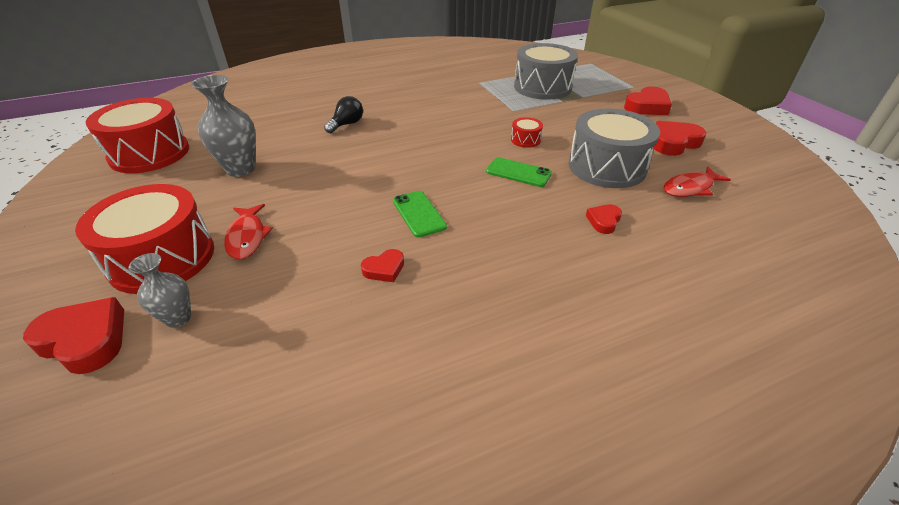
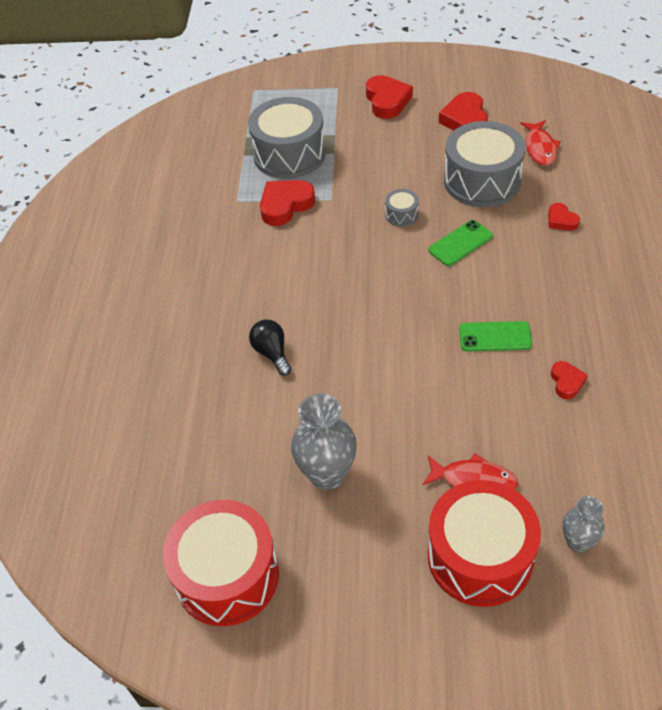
camera: 60 degrees left, 10 degrees up
(85, 340) = (582, 616): red heart -> red heart (285, 205)
(525, 140) = (401, 214): red drum -> grey drum

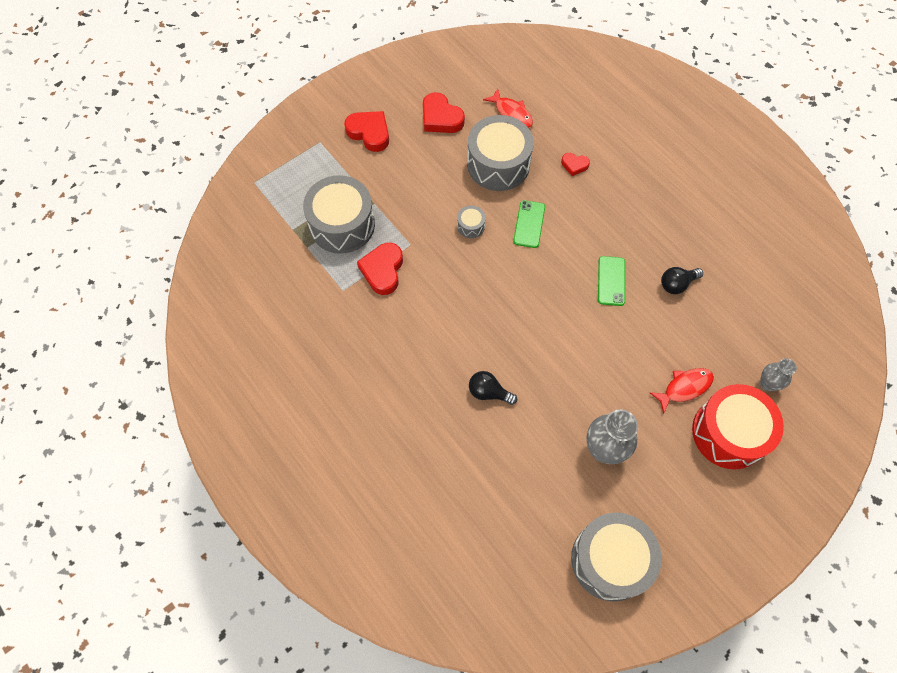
camera: 45 degrees left, 15 degrees up
(227, 575) = (610, 560): red drum -> grey drum
(495, 337) = (611, 281): green phone -> green phone turned 45 degrees counterclockwise
(566, 382) = (677, 284): red heart -> black light bulb

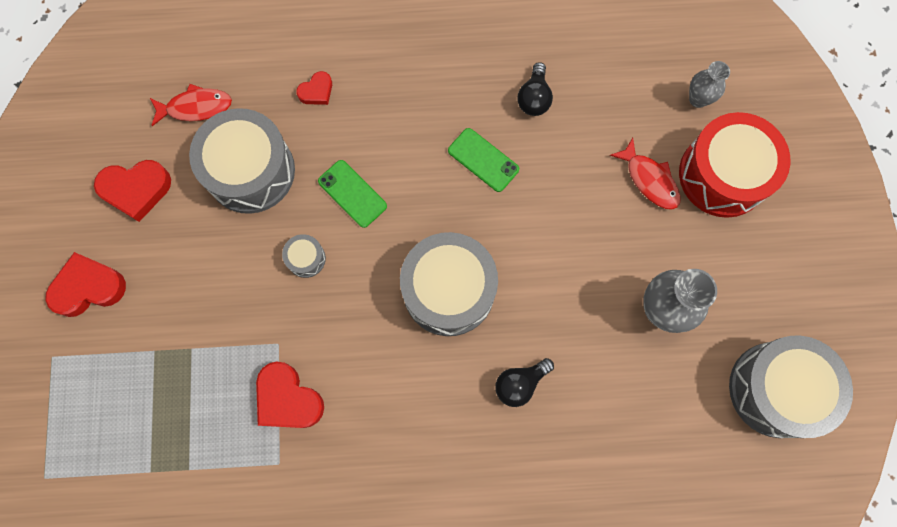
camera: 55 degrees left, 10 degrees up
(342, 225) = (190, 406): grey drum -> grey drum (448, 290)
(684, 387) = (649, 180): red fish -> red fish turned 135 degrees clockwise

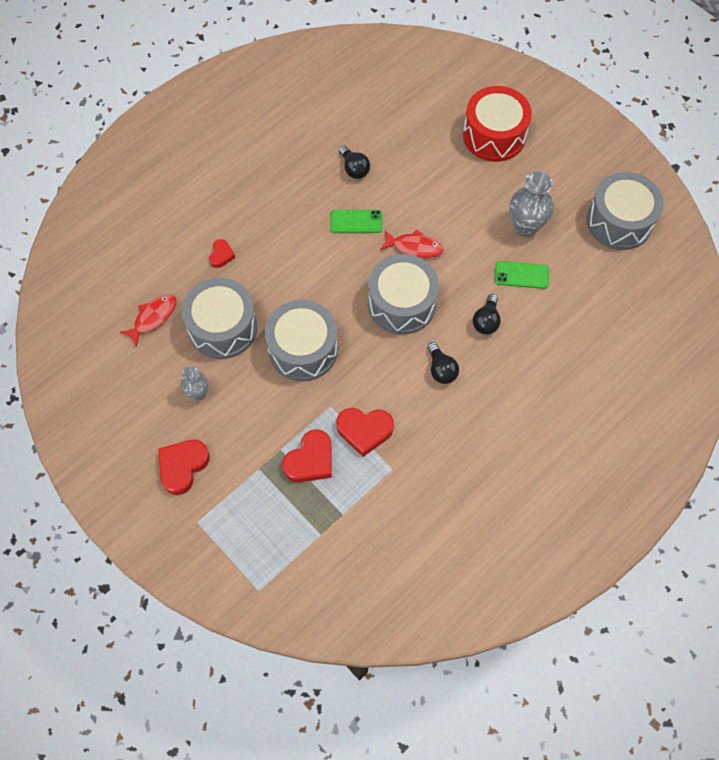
camera: 40 degrees left, 10 degrees down
(136, 190) = (160, 390): red heart -> red heart (310, 460)
(306, 258) = (303, 349): grey drum -> grey drum, size x2.35
(352, 193) = (297, 294): green phone -> green phone (521, 275)
(423, 398) = (441, 369): none -> black light bulb
(649, 180) = (457, 166): red fish -> red fish (414, 247)
(698, 99) = (445, 106): grey vase -> grey vase (198, 393)

